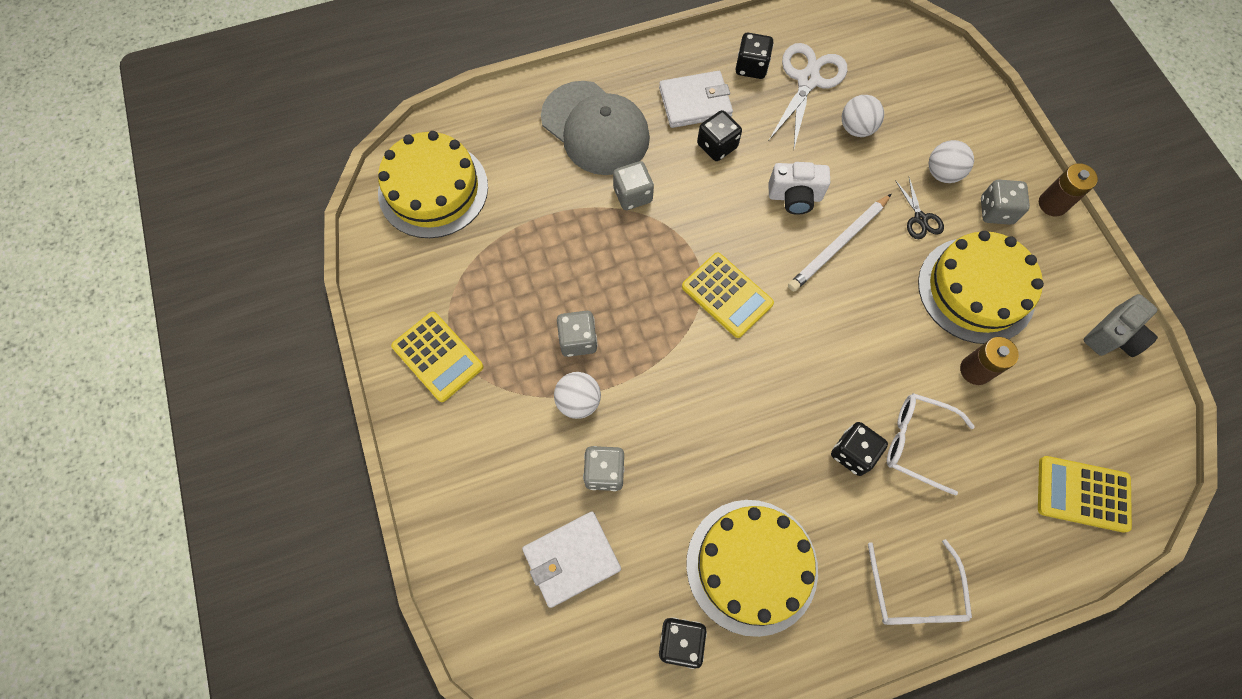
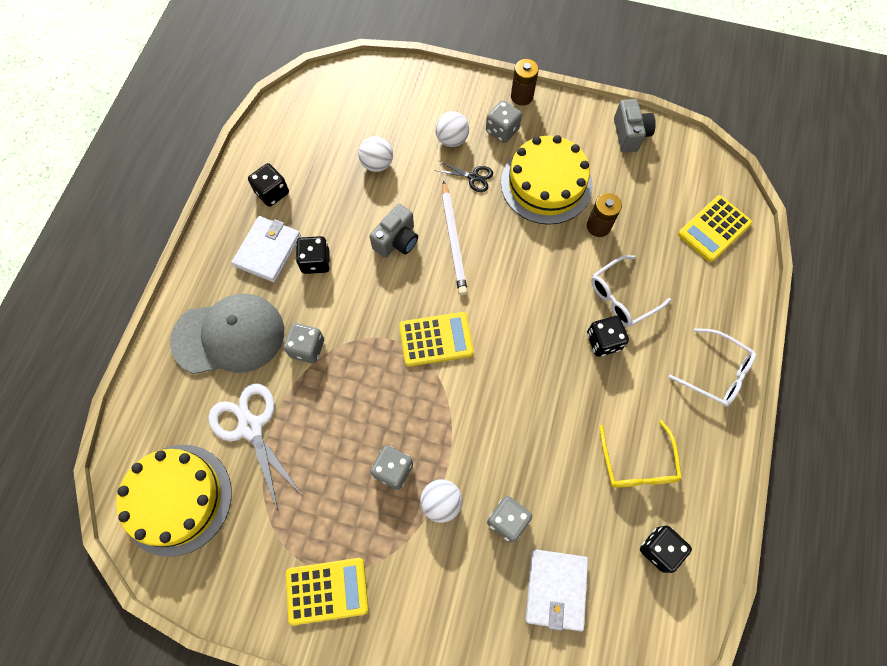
camera: 55 degrees left, 0 degrees up
(751, 566) = (637, 463): yellow cake -> yellow glasses
(794, 197) = (397, 241): white camera -> grey camera
(808, 80) = (314, 165): white scissors -> white scissors (250, 427)

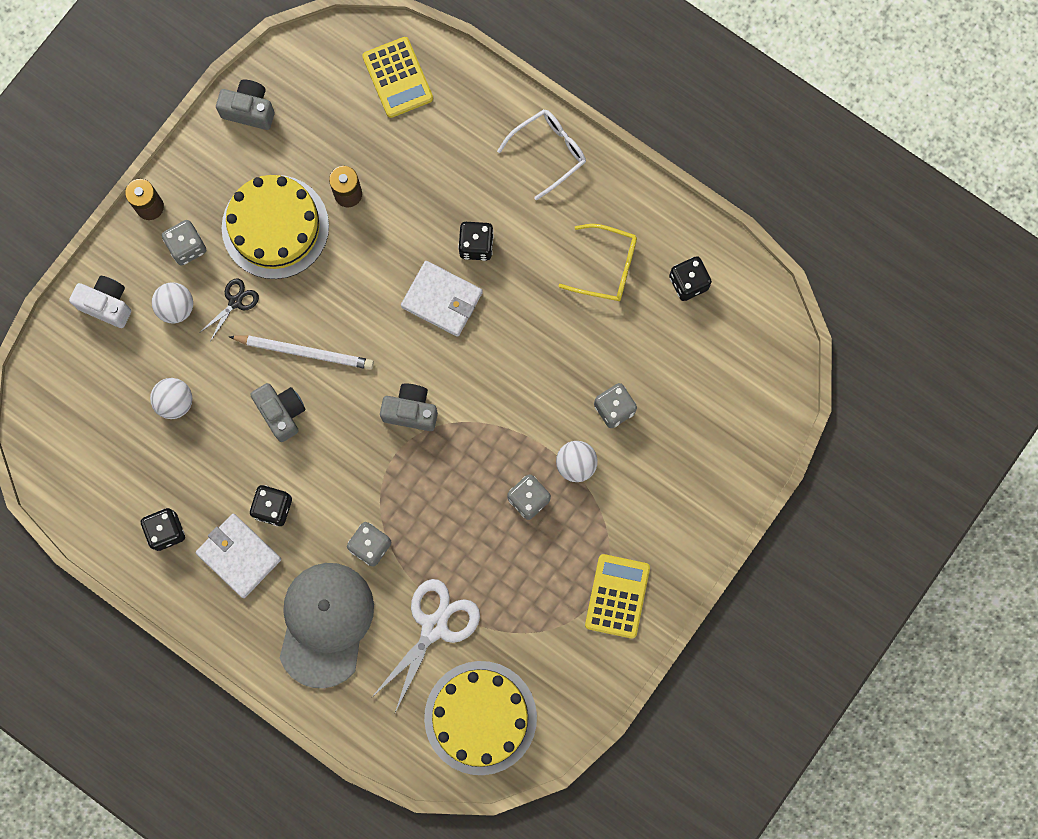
camera: 70 degrees left, 10 degrees up
(250, 427) = (434, 627): white scissors -> white scissors turned 135 degrees clockwise
(434, 95) = (107, 304): none -> white camera
(436, 339) = (411, 411): yellow calculator -> grey camera
(556, 589) = (689, 389): white wallet -> white wallet (442, 300)
(622, 297) = (436, 205): white glasses -> none

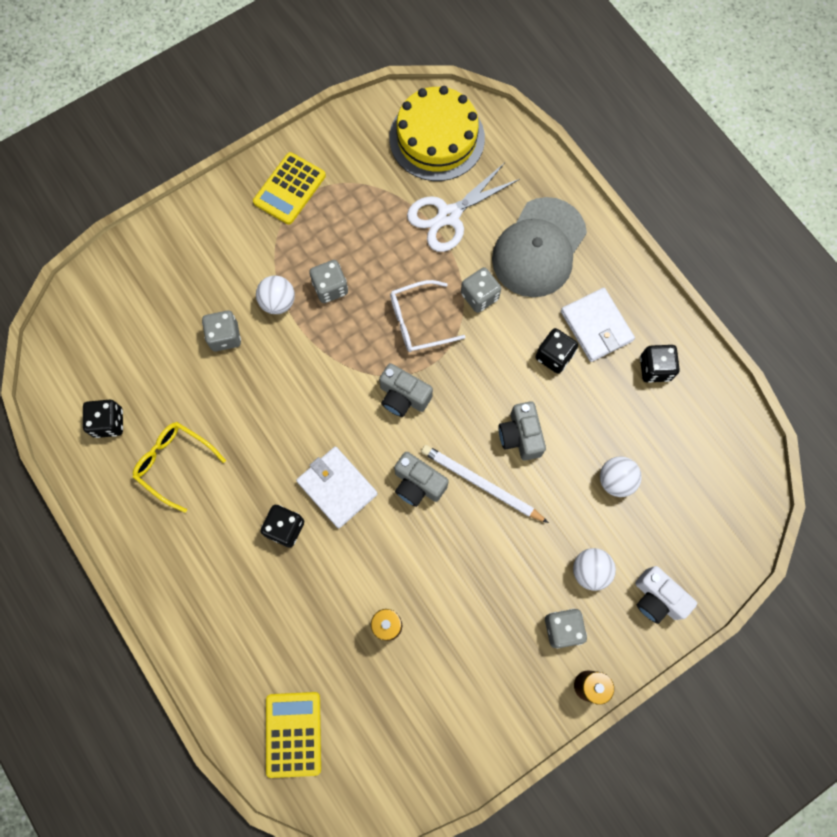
camera: 160 degrees left, 5 degrees down
(235, 302) = (532, 556): black scissors -> none
(249, 110) = (456, 755): grey camera -> grey camera (418, 484)
(275, 227) = (470, 618): yellow cake -> none
(548, 152) = (178, 596): white glasses -> white glasses (419, 321)

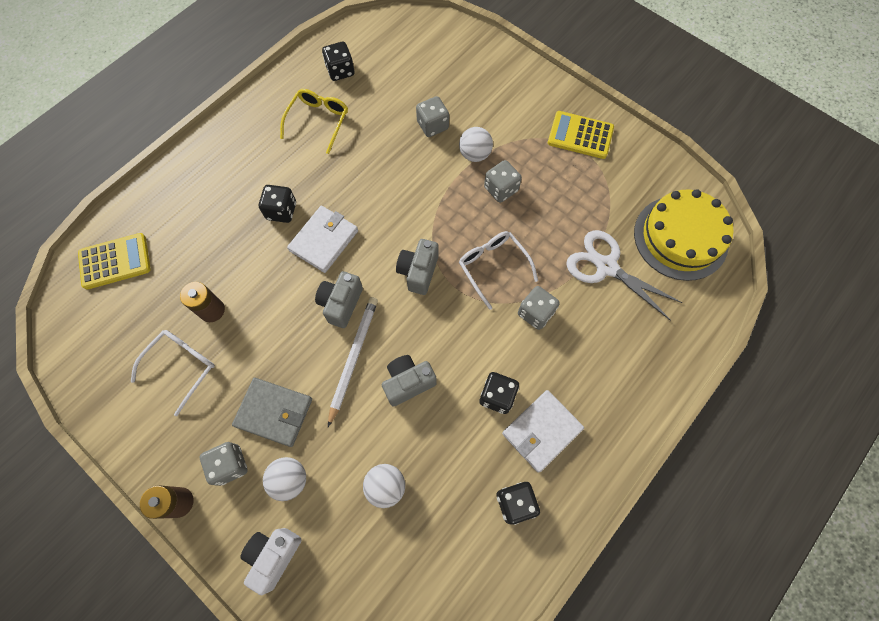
camera: 75 degrees right, 5 degrees down
(445, 667) = (181, 367): none -> white glasses
(519, 575) = (274, 412): none -> grey wallet
(539, 248) = (605, 356): grey cap -> none

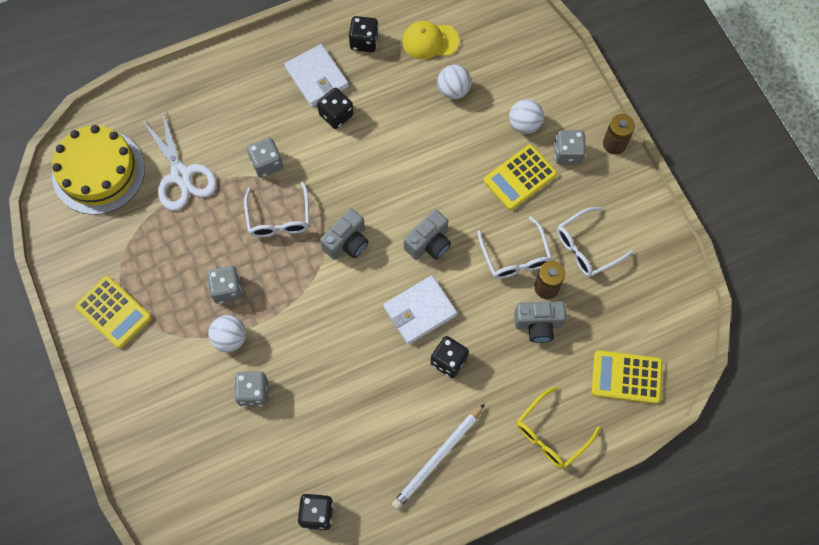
camera: 155 degrees left, 0 degrees up
(252, 327) = (515, 256): none -> white glasses
(274, 412) = (520, 177): grey wallet -> yellow calculator
(274, 555) = (553, 81): white camera -> none
(318, 121) = (370, 454): yellow glasses -> yellow glasses (551, 434)
(353, 358) = (438, 193): white pencil -> white pencil (438, 458)
(408, 382) = (402, 154): grey camera -> grey camera (538, 324)
(440, 541) = (430, 41): none -> yellow cap
(541, 431) = (316, 77): white wallet -> white wallet turned 75 degrees clockwise

